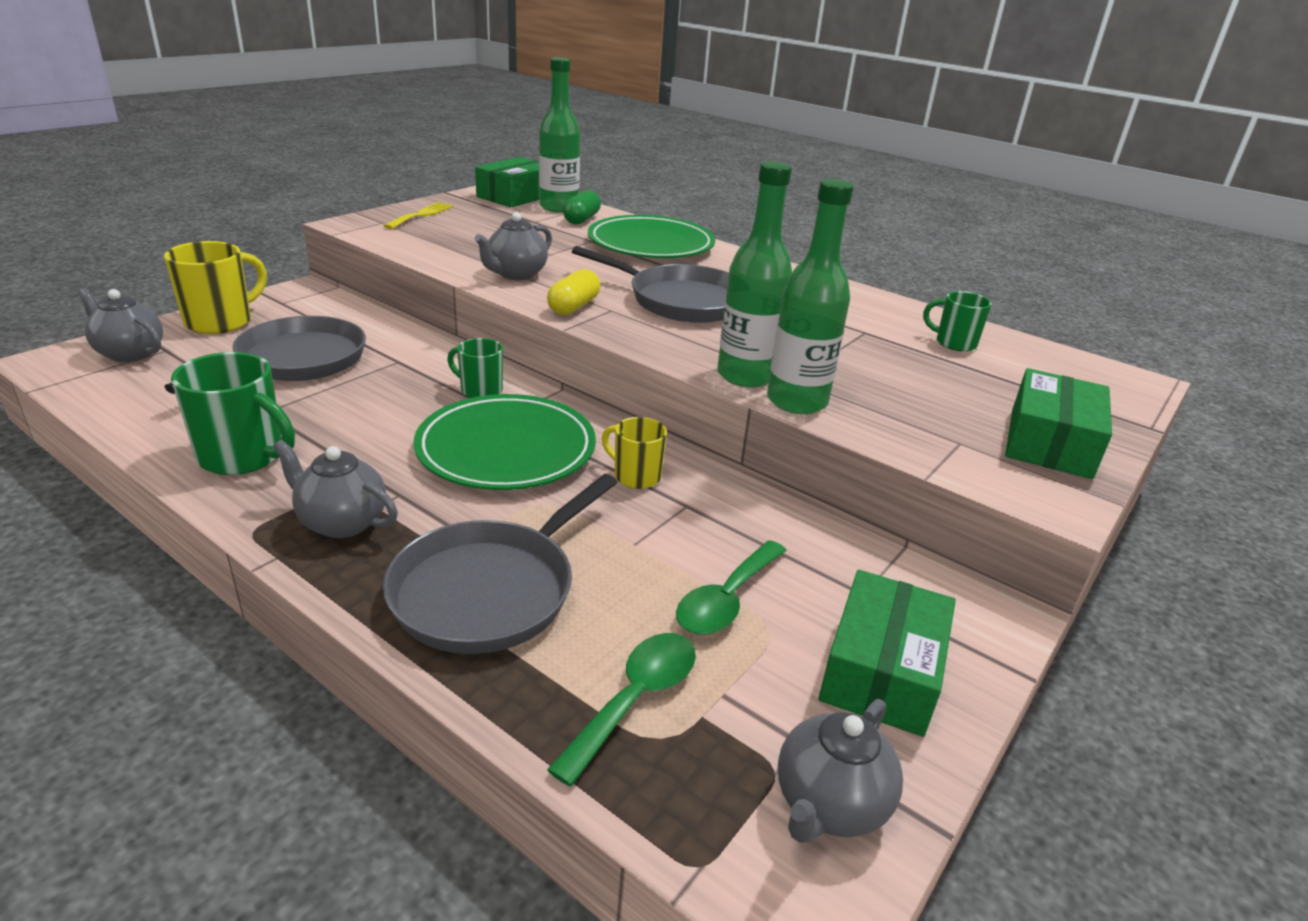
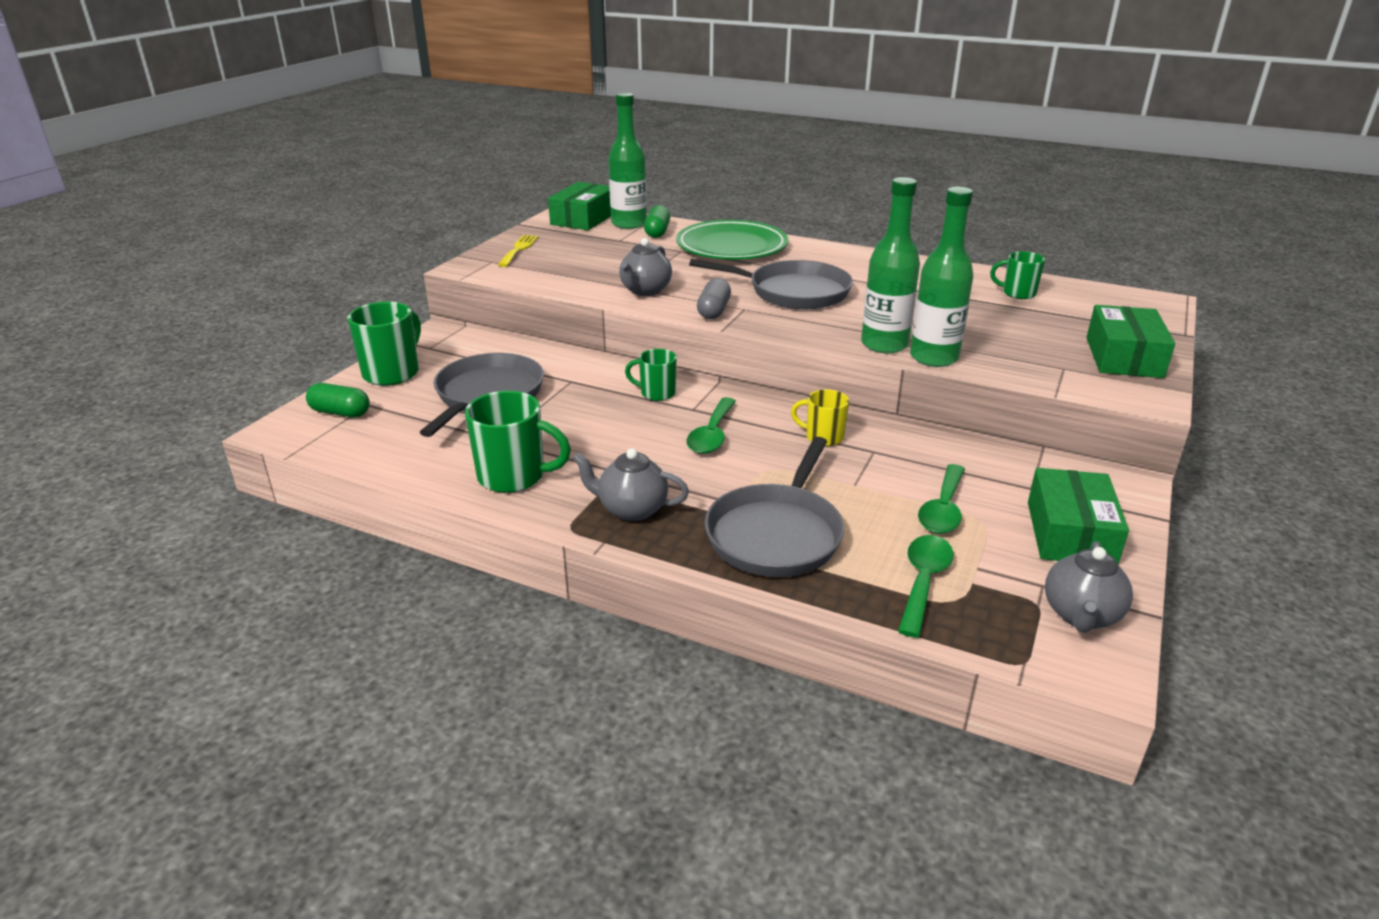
camera: 10 degrees left, 0 degrees up
(130, 353) = (340, 412): grey teapot -> green capsule
(221, 322) = (392, 373): yellow mug -> green mug
(506, 449) = (712, 434): green plate -> green spoon
(573, 307) = (713, 311): yellow capsule -> grey capsule

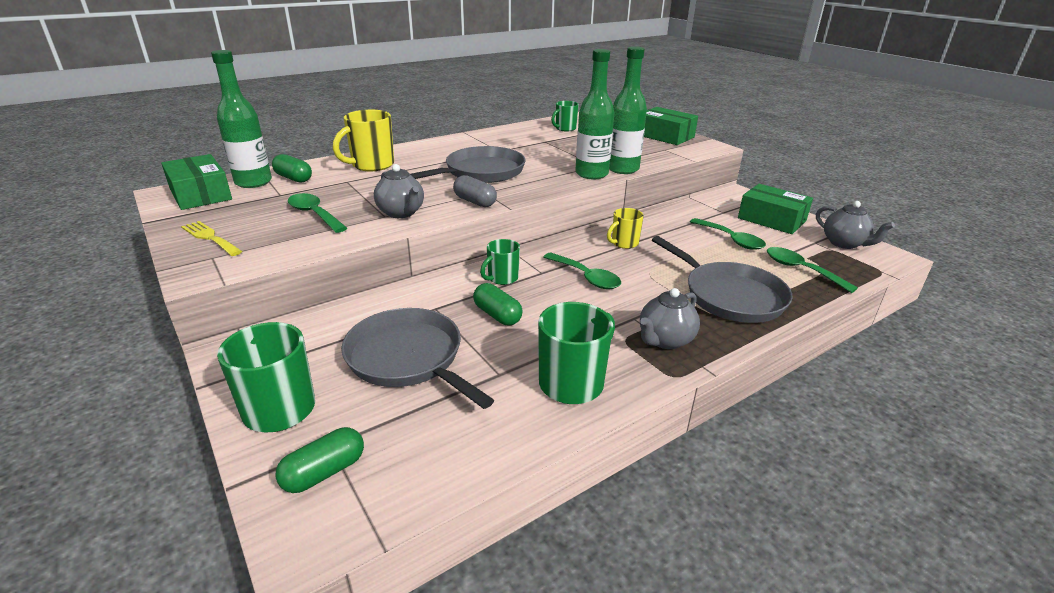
camera: 60 degrees left, 0 degrees up
(588, 411) = (497, 315): none -> green capsule
(599, 264) = (314, 214): none -> green spoon
(731, 246) = (371, 165): green plate -> yellow mug

